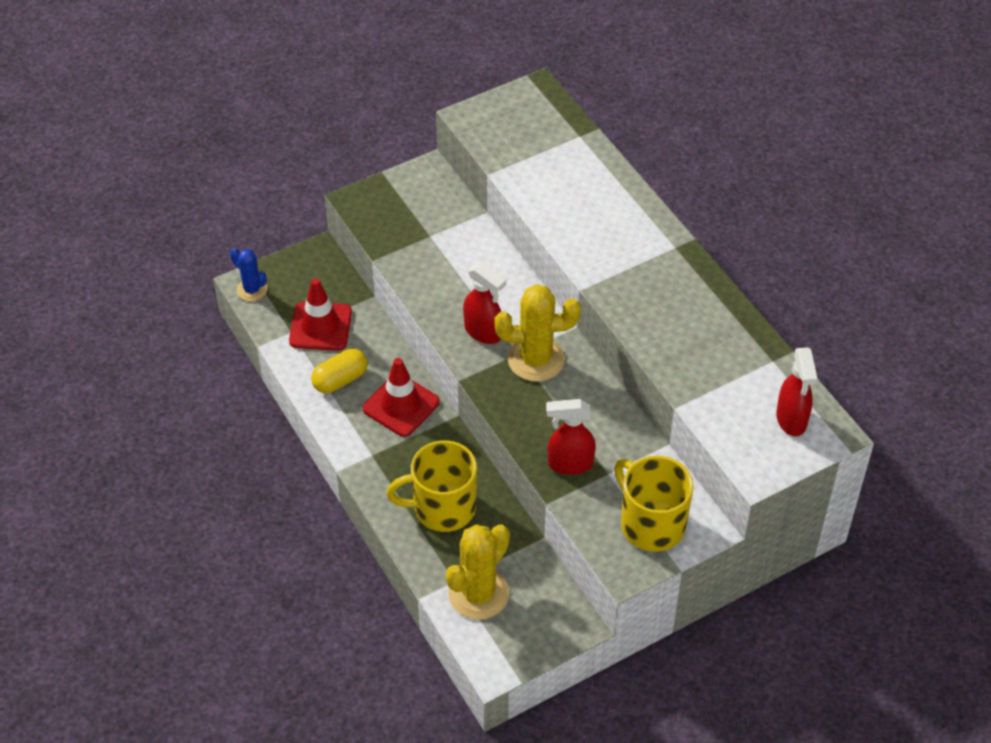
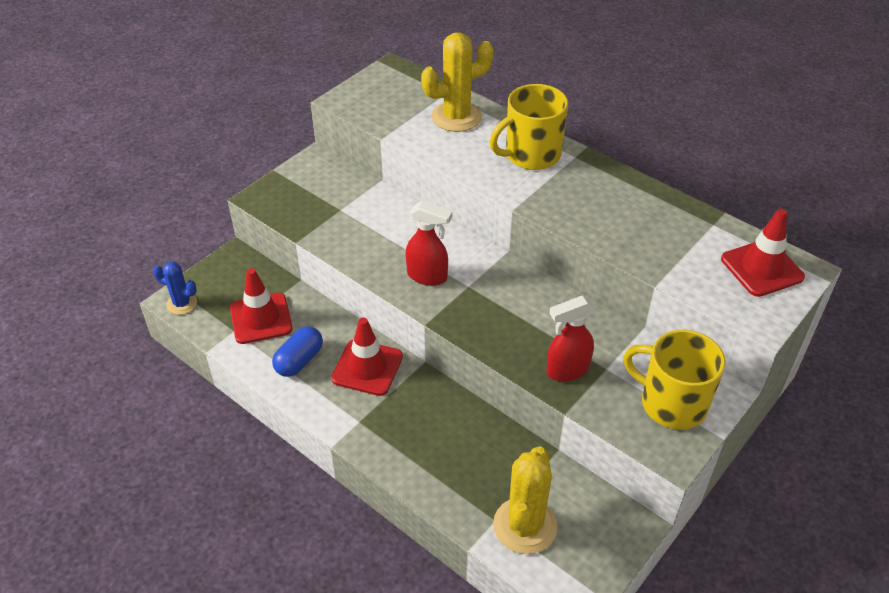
camera: 20 degrees left, 5 degrees down
(340, 380) = (299, 360): yellow capsule -> blue capsule
(442, 508) = (450, 451): yellow mug -> yellow mug (531, 155)
(536, 359) = (487, 287): yellow cactus -> yellow cactus (456, 117)
(791, 420) = (762, 268): red spray bottle -> red traffic cone

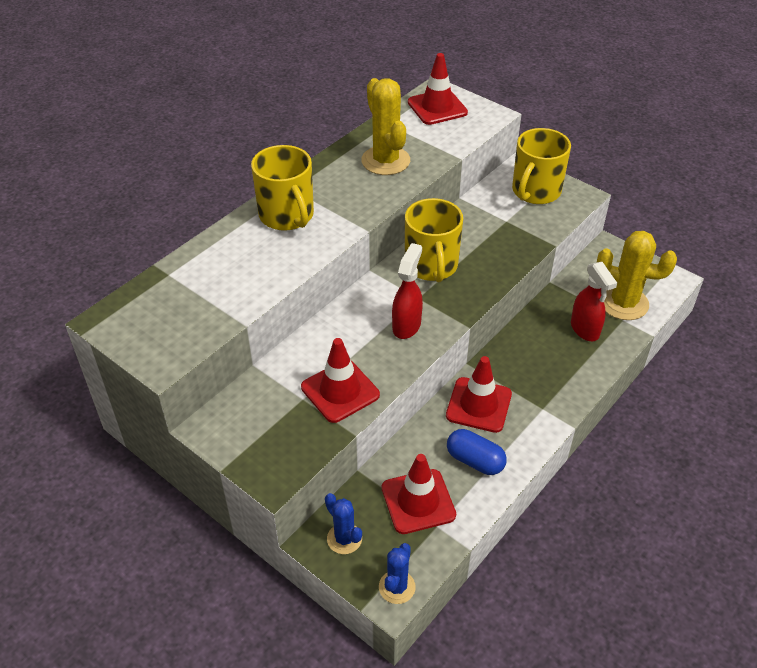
camera: 90 degrees left, 0 degrees up
(233, 272) = (344, 539): none -> blue cactus
(346, 232) = (340, 391): none -> red traffic cone
(456, 117) = (215, 266): yellow cactus -> yellow cactus (385, 161)
(518, 297) = (431, 266): none -> yellow mug
(567, 370) = (511, 241): red spray bottle -> red spray bottle (585, 330)

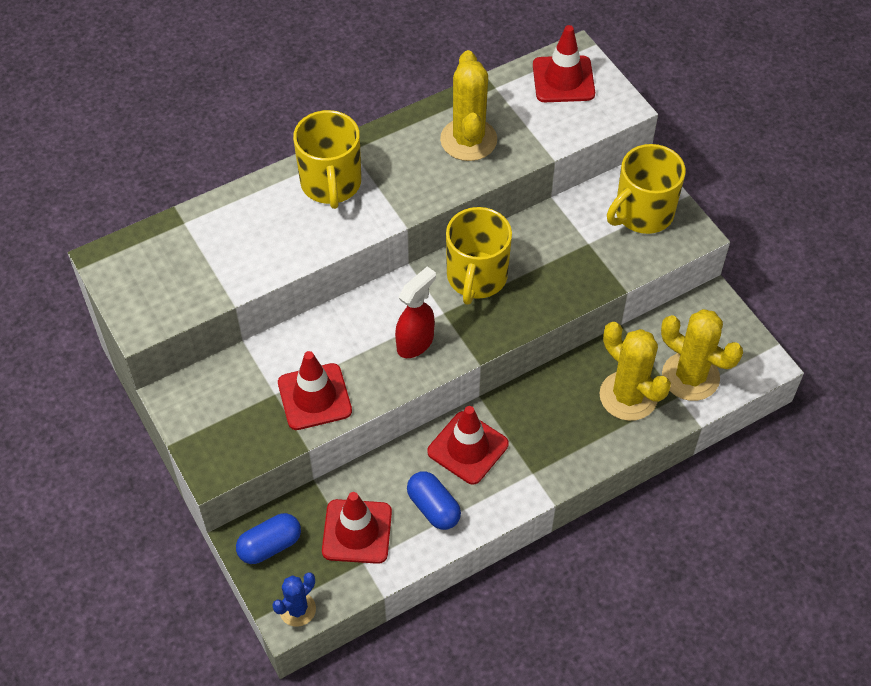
camera: 20 degrees right, 10 degrees up
(344, 539) = (270, 545): blue cactus -> blue capsule
(585, 330) = (628, 396): red spray bottle -> yellow cactus

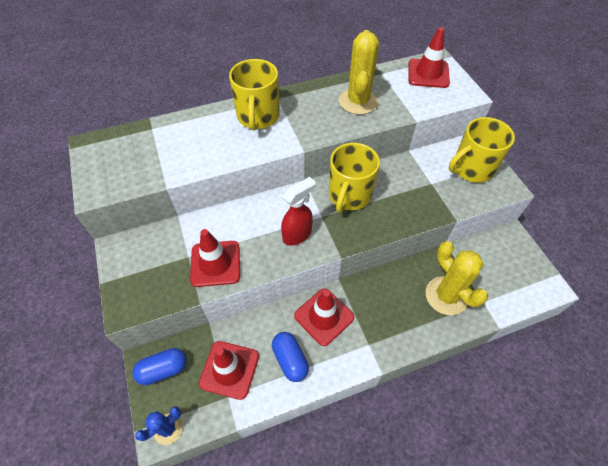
camera: 10 degrees right, 0 degrees up
(690, 376) = (493, 288): yellow cactus -> none

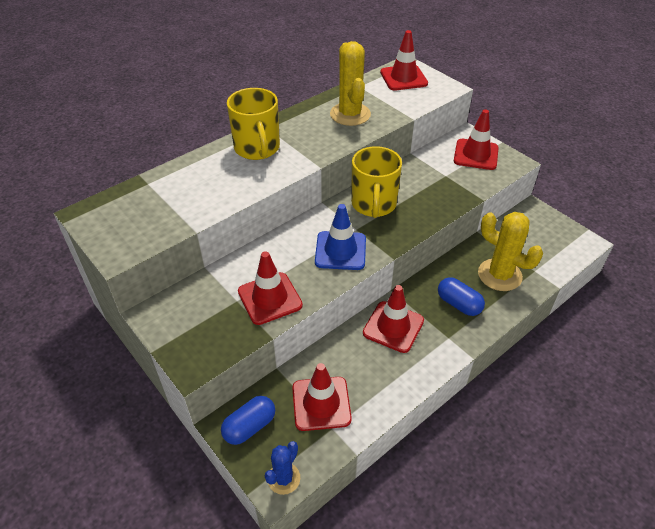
camera: 20 degrees left, 10 degrees down
(290, 360) = (379, 375): blue capsule -> blue capsule (458, 304)
(297, 234) = (340, 251): red spray bottle -> blue traffic cone
(471, 168) = (476, 154): yellow mug -> red traffic cone

